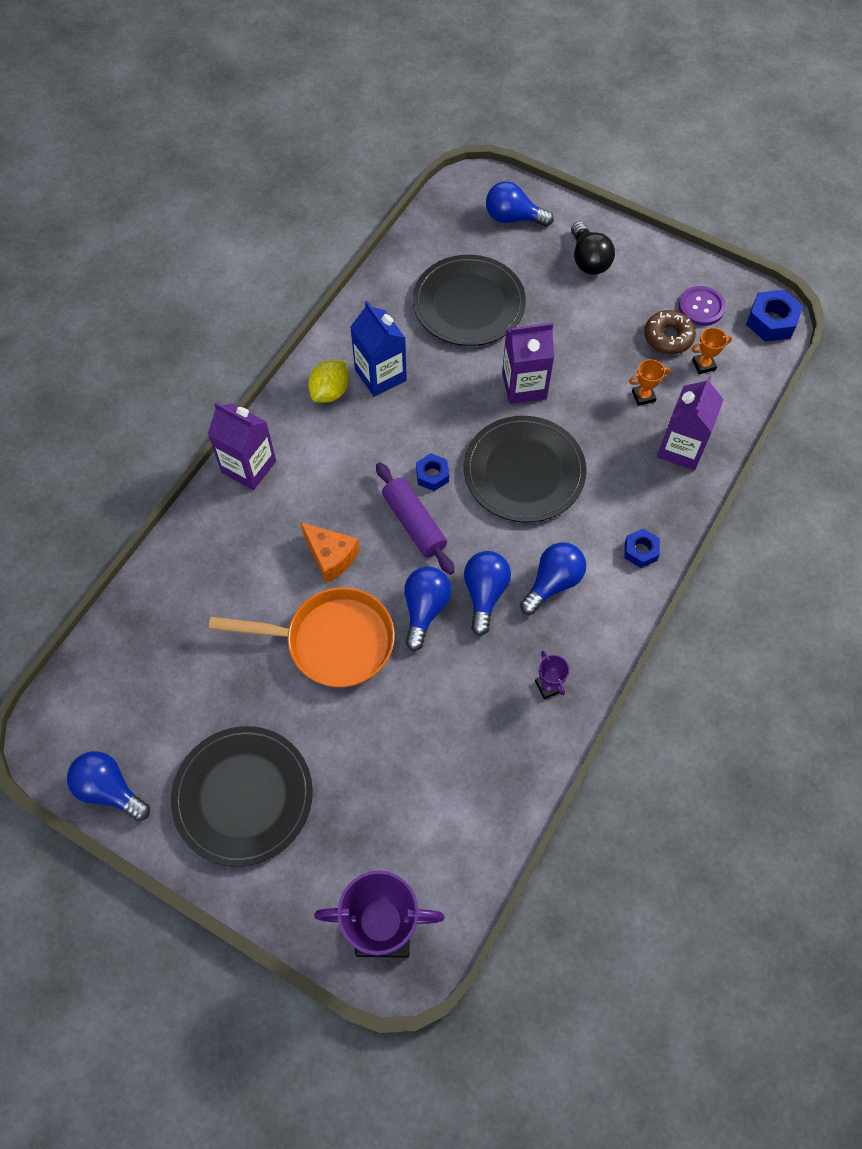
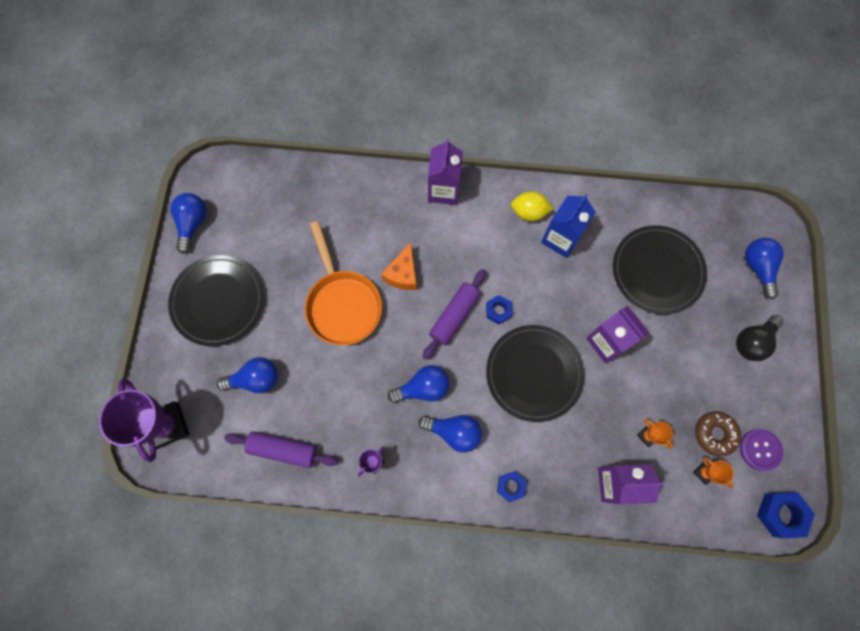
camera: 65 degrees right, 10 degrees up
(425, 609) = (393, 353): blue light bulb -> blue light bulb (255, 379)
(485, 787) = (283, 449): none -> purple rolling pin

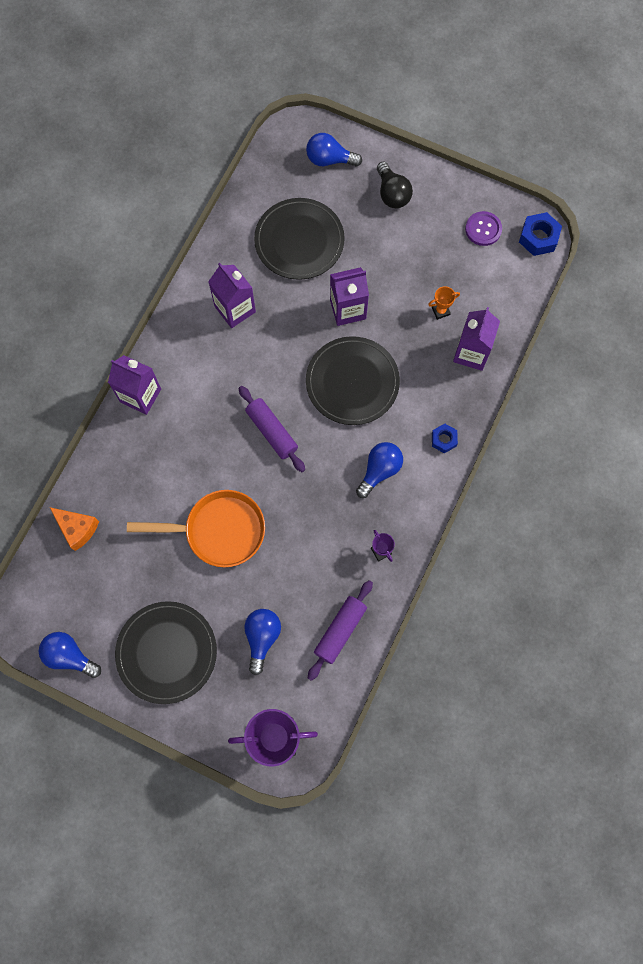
camera: 70 degrees left, 0 degrees up
(403, 274) = (211, 464): orange cheese -> orange cheese (77, 529)
(423, 388) = (329, 484): blue light bulb -> none
(498, 311) = (282, 391): blue nut -> none
(529, 212) = (197, 327): yellow lemon -> none
(561, 238) = (235, 309): blue carton -> purple carton
(704, 472) = (486, 280): orange trophy -> none
(714, 434) = (458, 258): brown donut -> none

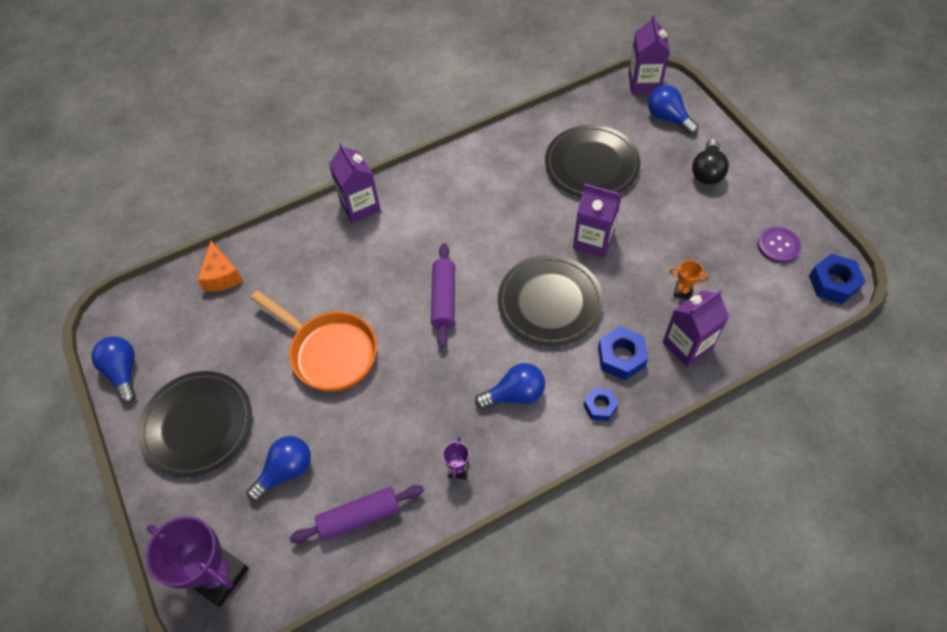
camera: 40 degrees right, 15 degrees down
(235, 309) = (493, 186): purple carton -> purple carton (644, 83)
(432, 392) = (621, 357): none -> blue nut

